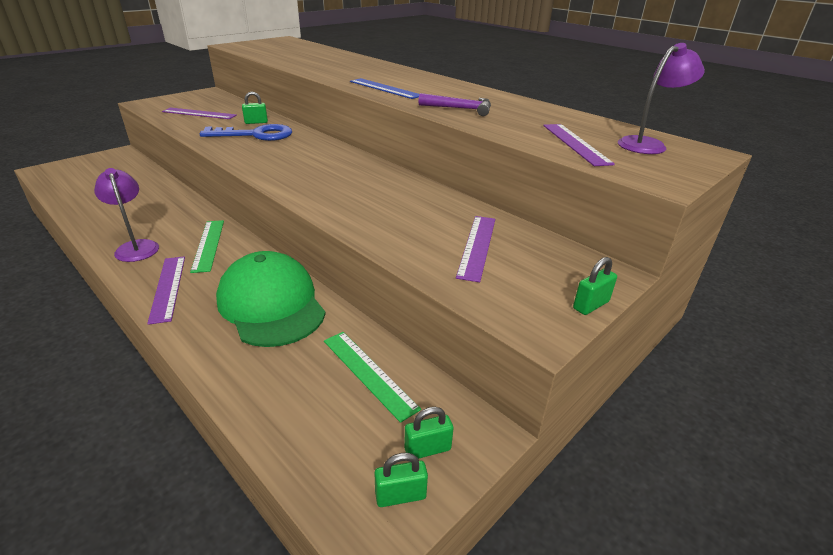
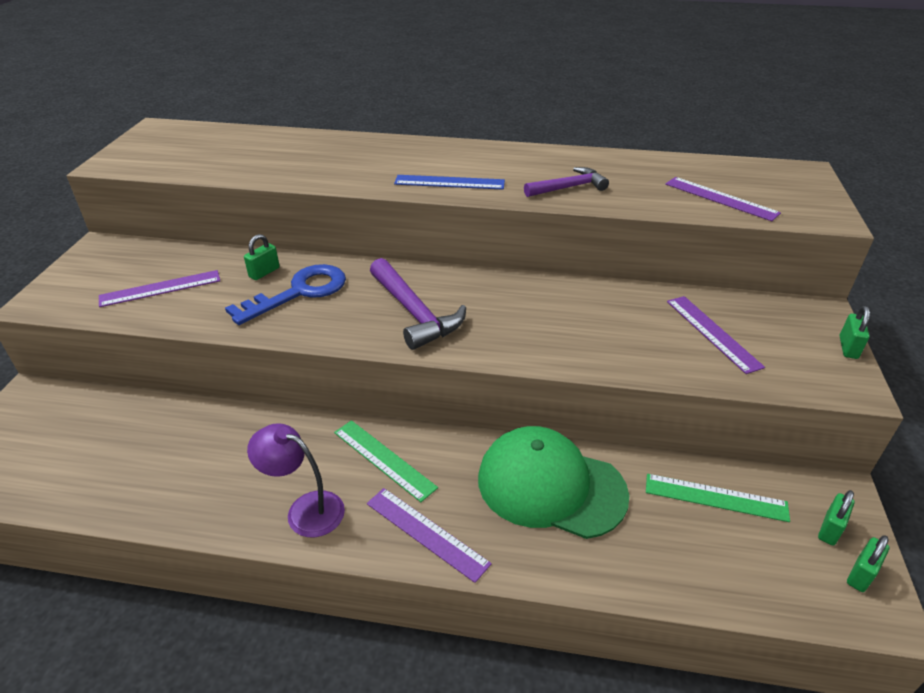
camera: 35 degrees left, 5 degrees up
(295, 163) = (414, 313): none -> purple hammer
(648, 144) = (762, 177): purple lamp -> none

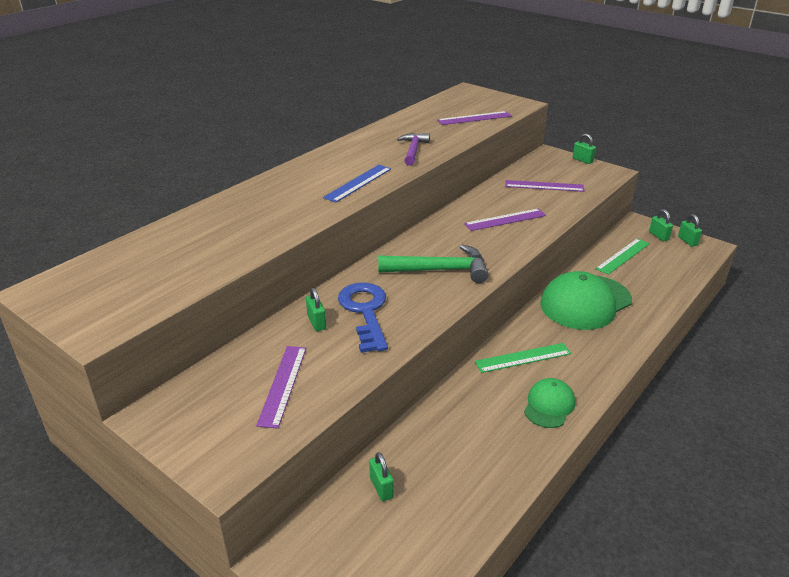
camera: 60 degrees left, 5 degrees down
(126, 421) = (381, 488): none -> green padlock
(305, 509) = (549, 405): purple lamp -> green cap
(414, 313) = (440, 270): purple hammer -> green hammer
(426, 533) = (597, 359): purple ruler -> purple ruler (505, 220)

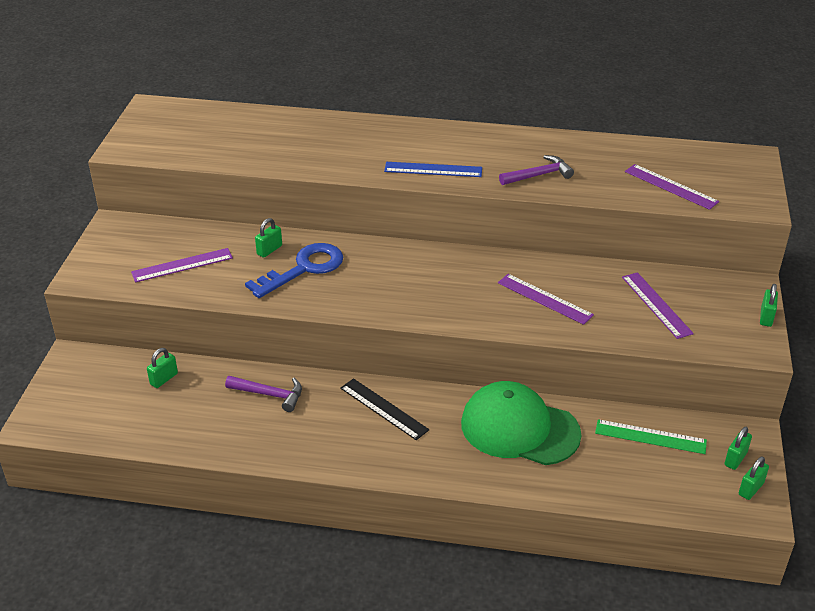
camera: 60 degrees right, 5 degrees up
(440, 270) = (405, 287): green hammer -> none
(460, 418) = (269, 395): none -> purple hammer
(523, 358) = (384, 408): green ruler -> black ruler
(549, 405) = (325, 445): green cap -> none

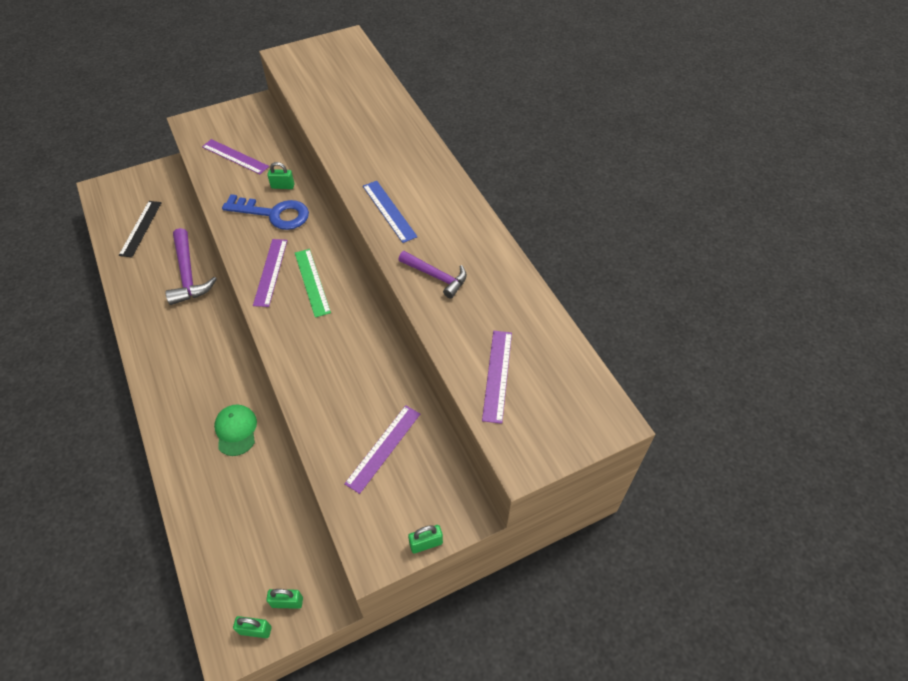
camera: 55 degrees right, 15 degrees up
(164, 379) = (172, 218): green padlock -> none
(269, 395) = (188, 274): purple hammer -> purple hammer, size x1.52
(384, 408) = (210, 340): black ruler -> black ruler (141, 228)
(519, 428) = (236, 430): green cap -> green cap, size x0.53
(544, 299) = (336, 367): purple ruler -> purple ruler (270, 272)
(650, 437) = (278, 524): green ruler -> green ruler (312, 282)

